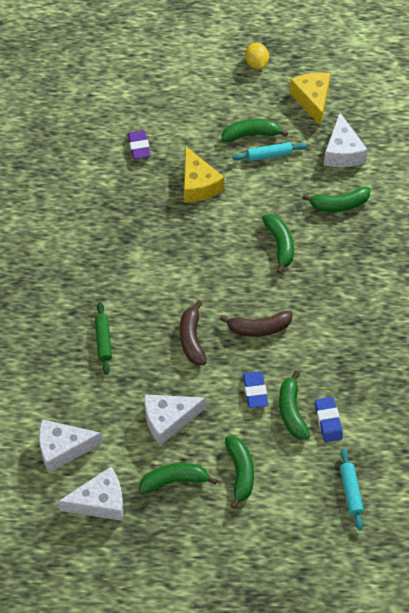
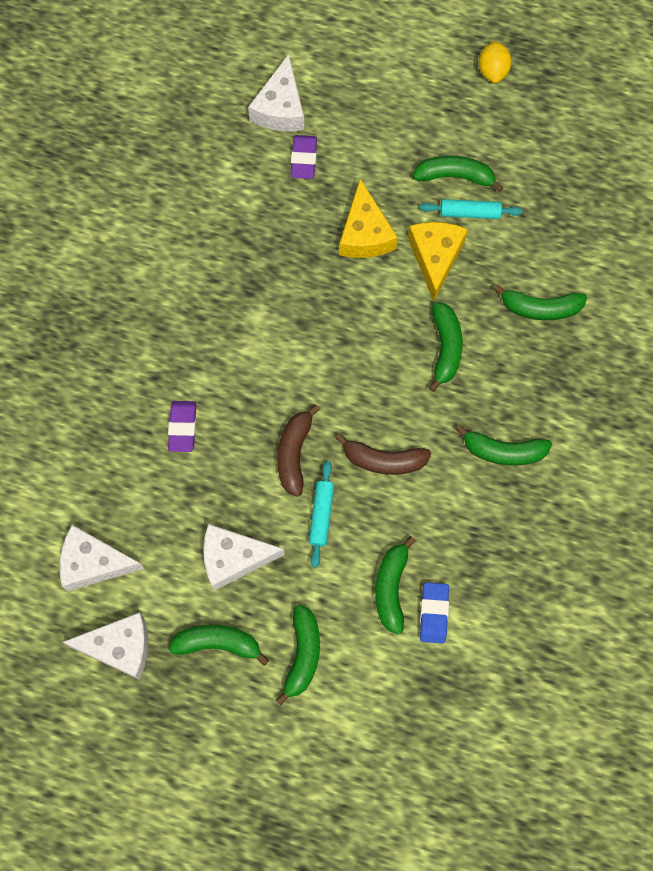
camera: 15 degrees right, 15 degrees up
(103, 341) = (182, 427): green rolling pin -> purple eraser
(255, 391) = (353, 548): blue eraser -> none
(312, 100) = (551, 143): yellow cheese -> yellow cheese (435, 257)
(342, 152) = (568, 231): white cheese -> white cheese (280, 108)
(343, 302) = (503, 451): none -> green banana
(351, 491) = (433, 717): turquoise rolling pin -> turquoise rolling pin (321, 515)

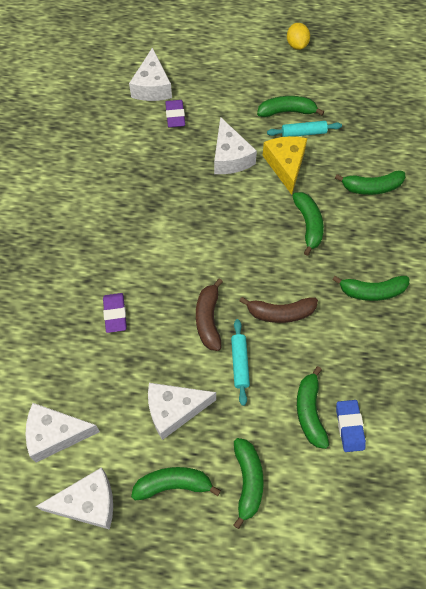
camera: 10 degrees left, 10 degrees down
(365, 233) = (230, 157): yellow cheese -> white cheese

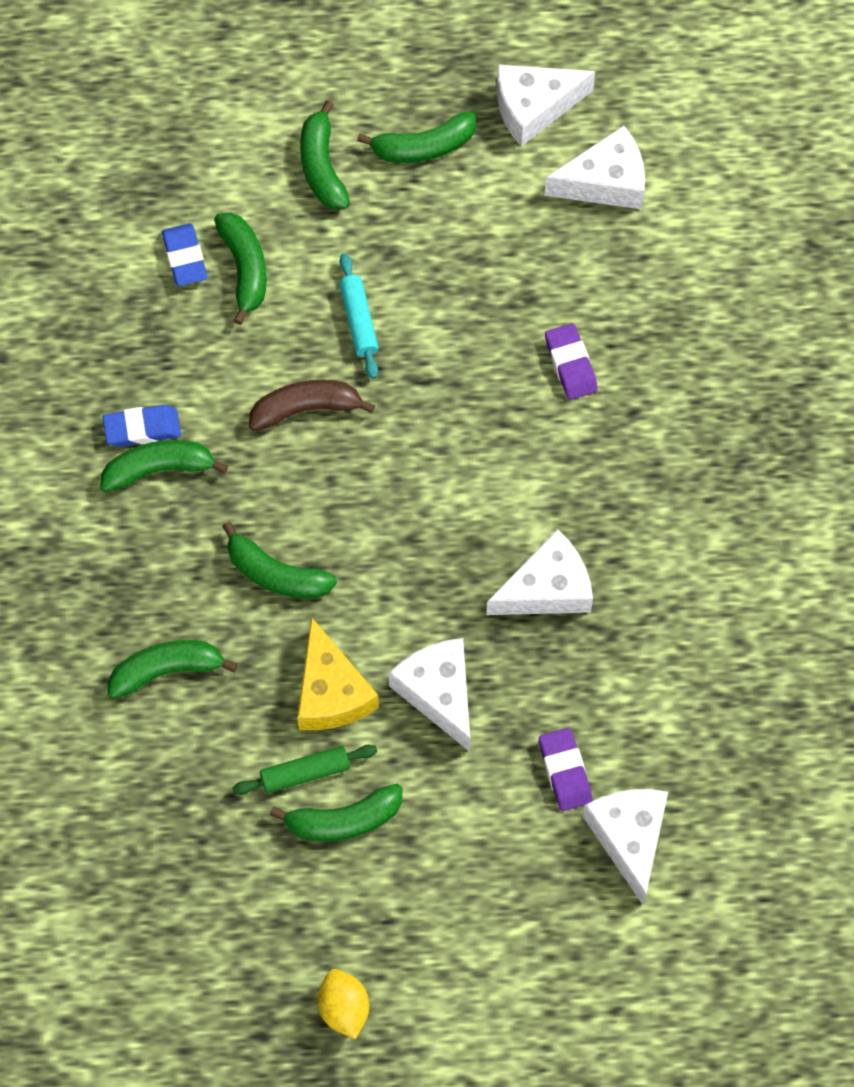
camera: 170 degrees right, 5 degrees up
(174, 410) = (444, 239): white cheese -> white cheese (547, 588)
(208, 319) = (420, 380): brown banana -> none
(303, 133) = (305, 773): turquoise rolling pin -> green rolling pin
(308, 225) = (276, 574): green banana -> green banana turned 45 degrees counterclockwise
(381, 317) = (142, 429): none -> blue eraser

